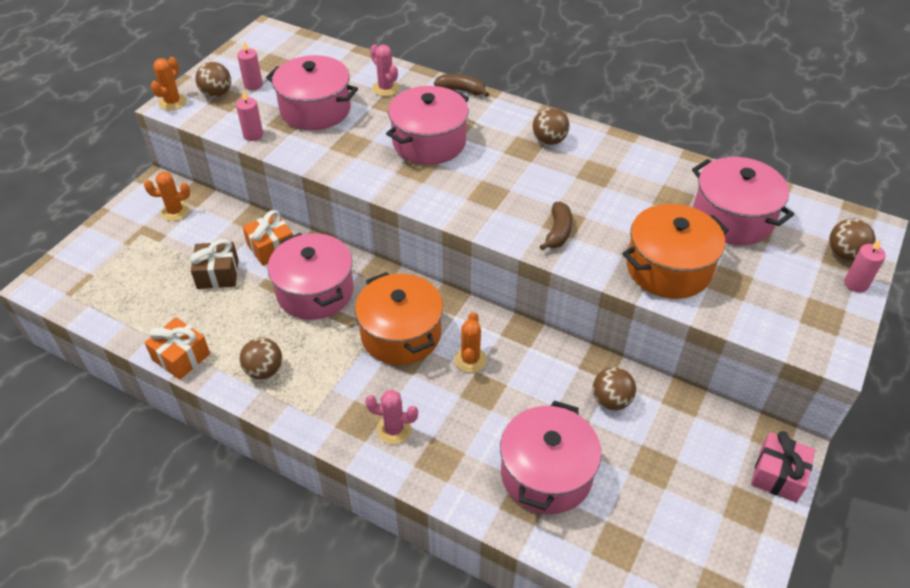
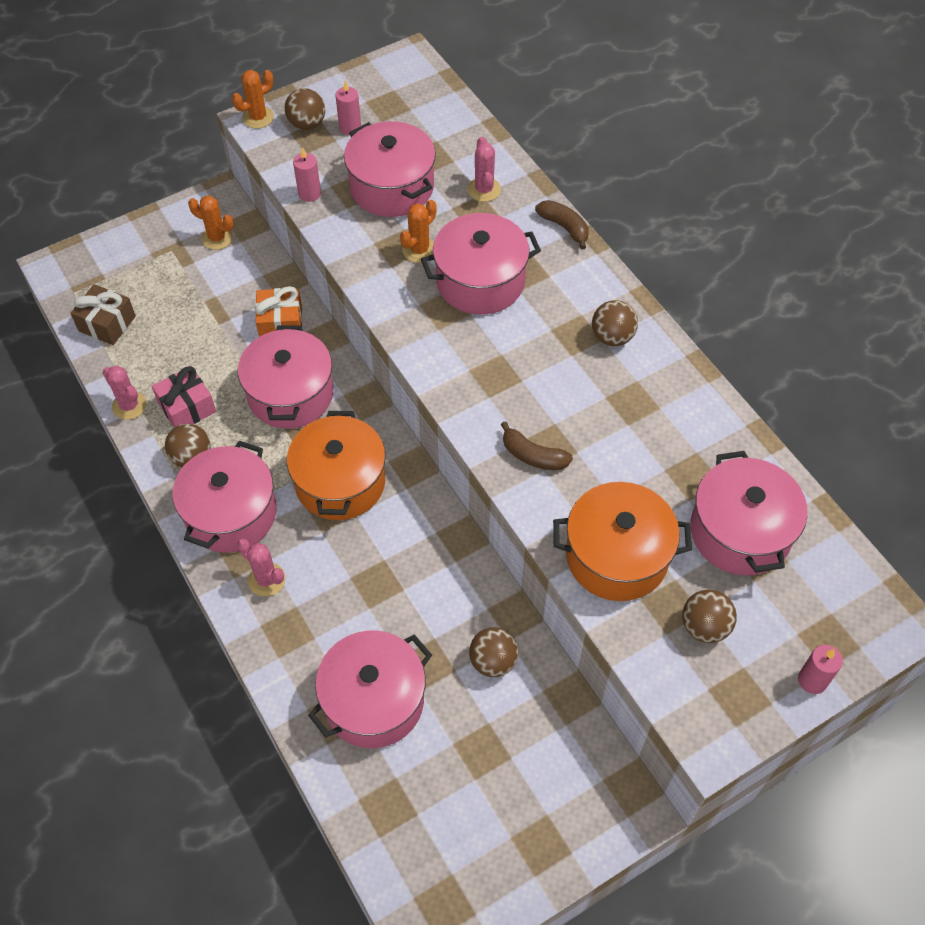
camera: 30 degrees right, 10 degrees up
(181, 357) = (129, 405): orange gift -> pink cactus
(218, 274) = (213, 330): brown gift -> brown gift (107, 323)
(328, 396) = (231, 513): none -> pink pot
(470, 360) = (387, 544): orange cactus -> orange cactus (419, 250)
(558, 232) = (533, 456): brown banana -> brown banana turned 75 degrees clockwise
(778, 475) = (600, 831): pink gift -> pink gift (187, 407)
(844, 254) = (833, 639): brown ball -> brown ball (704, 626)

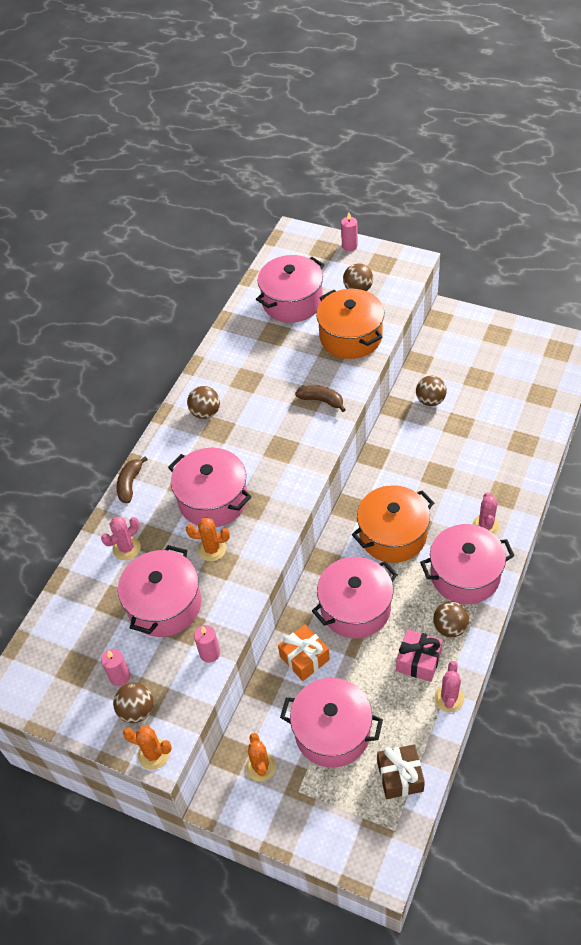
camera: 120 degrees left, 5 degrees down
(373, 701) = (499, 433): pink pot -> pink pot (332, 732)
(533, 456) = (321, 400): brown banana -> brown banana turned 60 degrees counterclockwise

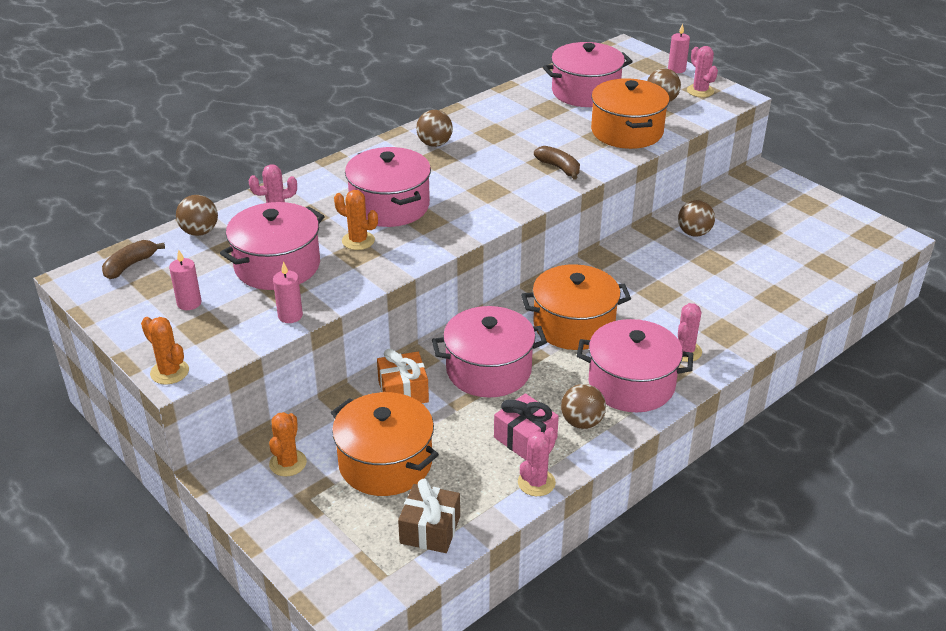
camera: 20 degrees right, 15 degrees down
(130, 484) = (319, 171): brown banana -> brown banana (130, 265)
(137, 710) = (182, 334): brown ball -> brown ball (199, 232)
(332, 732) = (385, 463): pink pot -> orange pot
(382, 265) = (700, 91): none -> pink cactus

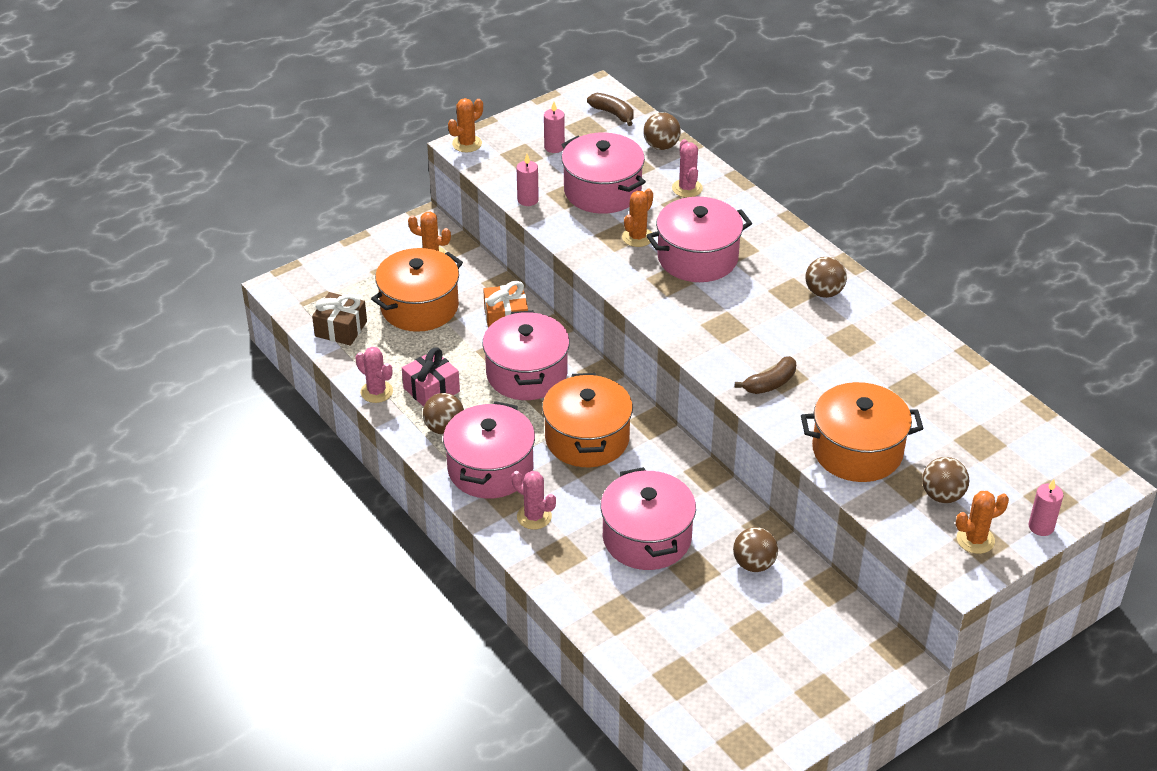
camera: 95 degrees right, 5 degrees up
(585, 92) = (961, 426): pink pot -> pink pot (647, 538)
(700, 91) = (975, 540): pink cactus -> orange cactus

